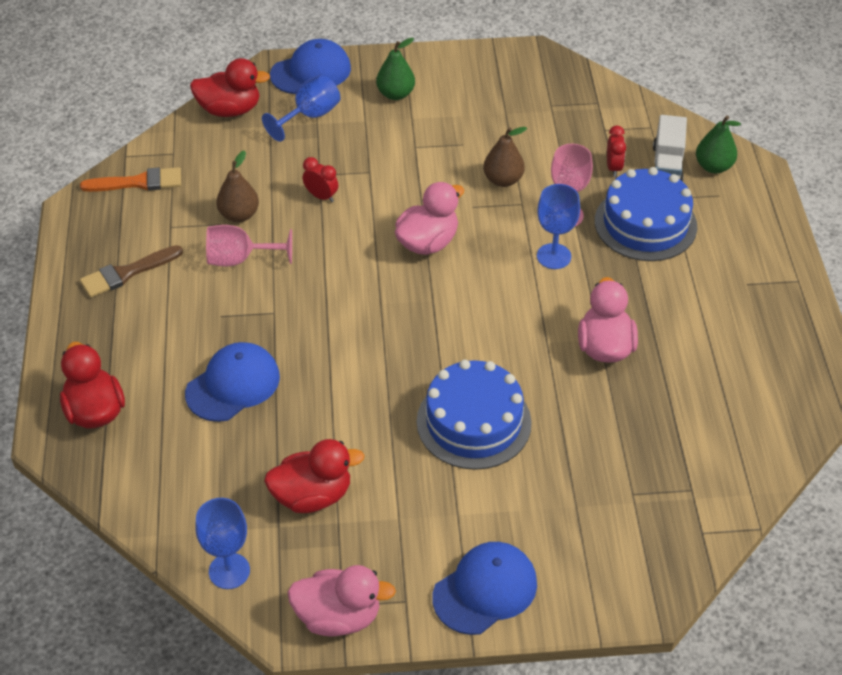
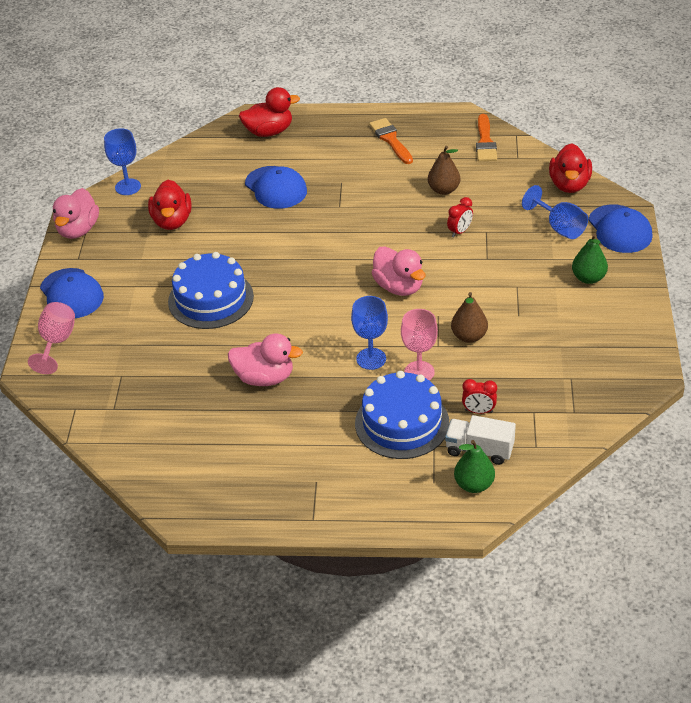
camera: 100 degrees right, 5 degrees down
(127, 273) = (391, 140): brown brush -> orange brush
(239, 259) = (396, 190): pink goblet -> pink goblet (56, 343)

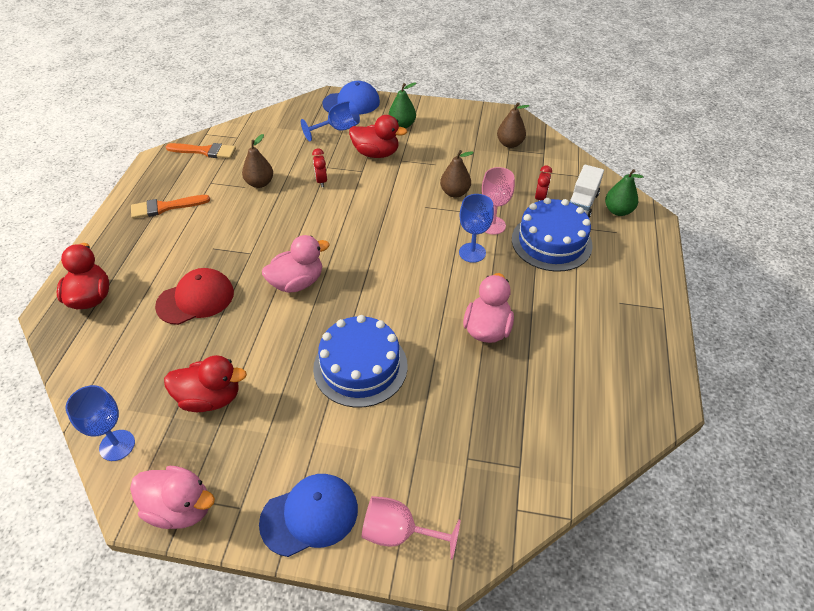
camera: 85 degrees left, 5 degrees up
(276, 188) = (196, 299): blue cap -> red cap
(399, 287) = (382, 225): pink duck -> pink duck (297, 282)
(460, 231) = (321, 181): red clock -> red clock turned 150 degrees counterclockwise
(569, 185) = (287, 117): red duck -> red duck (376, 153)
(583, 378) = (510, 144): none -> brown pear

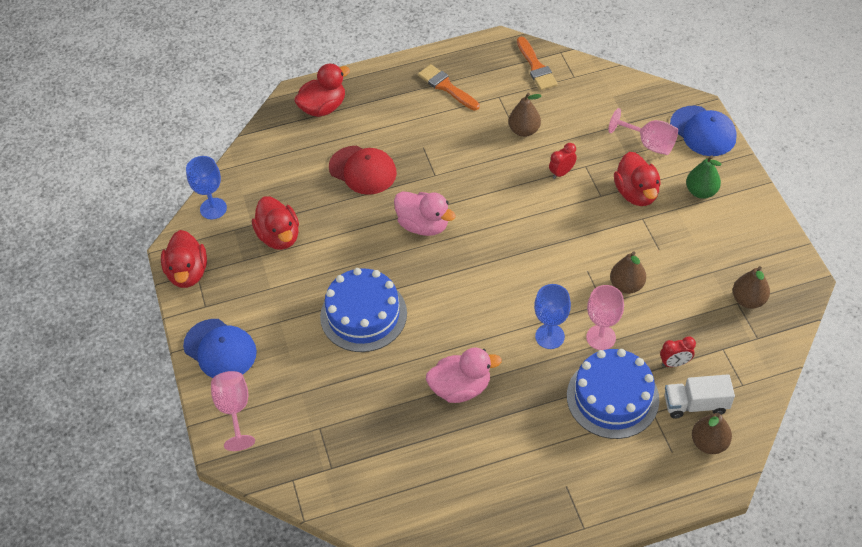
camera: 65 degrees right, 5 degrees up
(180, 508) = (188, 273): pink duck -> red duck
(338, 129) = (649, 144): blue goblet -> pink goblet
(618, 211) = (709, 443): green pear -> brown pear

